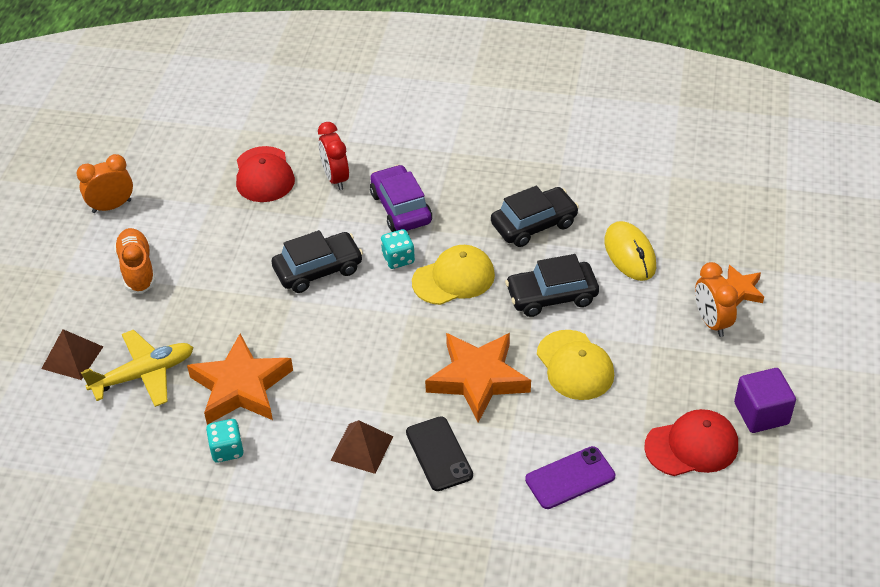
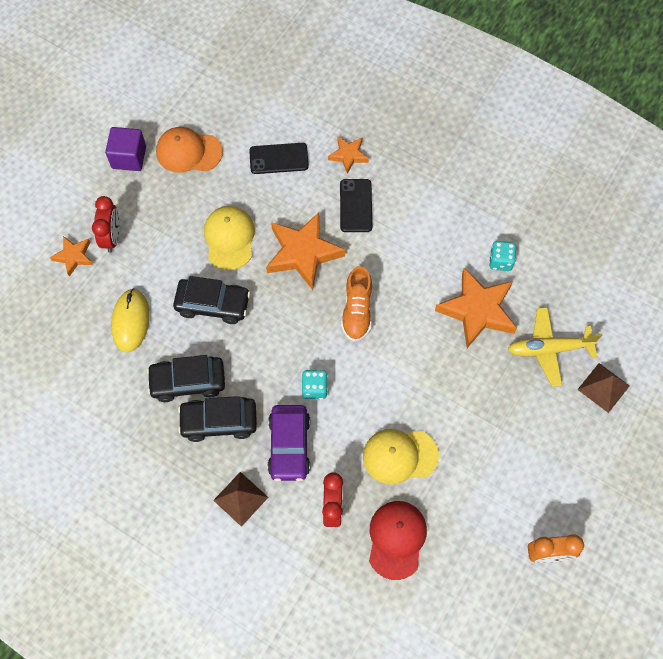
camera: 160 degrees left, 20 degrees up
(137, 269) = (536, 463): orange shoe -> orange shoe (357, 311)
(318, 269) = (384, 402): black car -> black car (219, 421)
(362, 448) = (406, 229): brown pyramid -> brown pyramid (240, 498)
(454, 278) = (279, 351): yellow cap -> yellow cap (400, 456)
(479, 515) = (348, 155): none -> orange star
(570, 478) = (279, 158): purple phone -> black phone
(692, 446) = (188, 152): red cap -> orange cap
(711, 322) = (112, 237): orange clock -> red clock

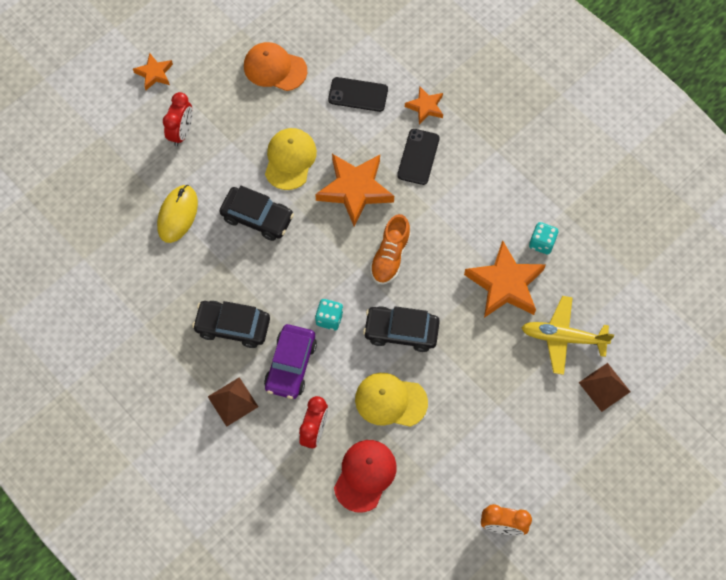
camera: 15 degrees right, 0 degrees up
(74, 256) = (142, 142): orange star -> orange star (154, 73)
(129, 157) = (217, 61): purple cube -> none
(188, 382) = (214, 283): black car -> black car (401, 331)

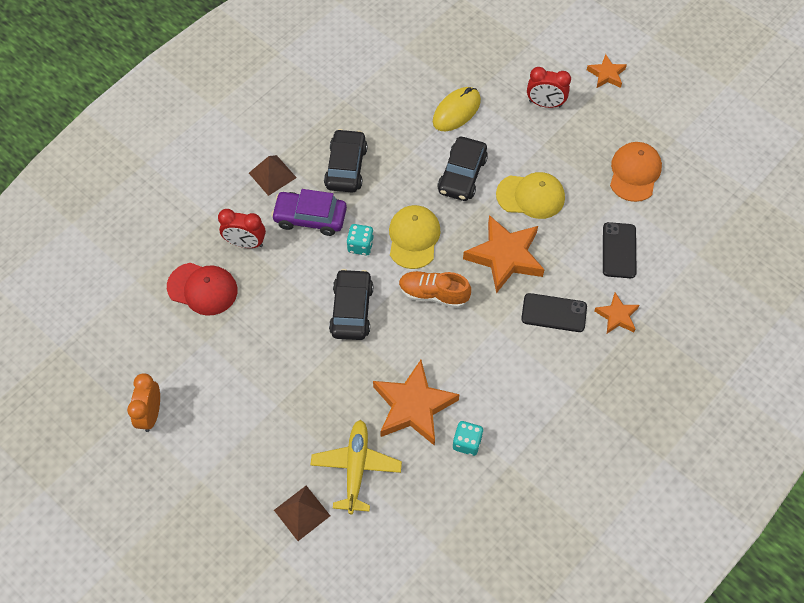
camera: 85 degrees right, 5 degrees down
(177, 215) = (456, 111): yellow mouse -> yellow mouse turned 60 degrees counterclockwise
(390, 401) = (278, 305): yellow cap -> yellow cap (413, 238)

